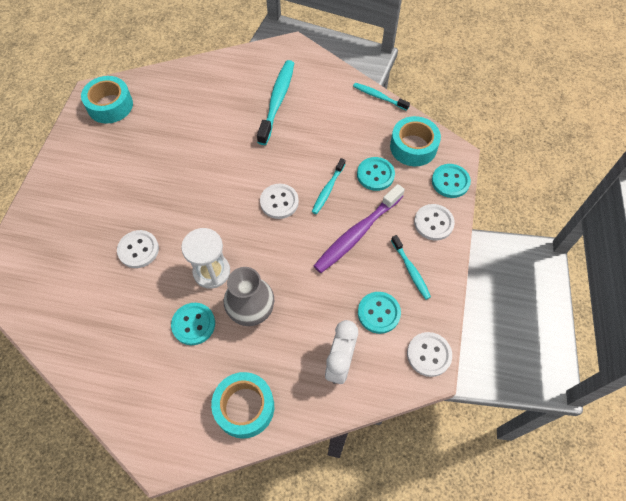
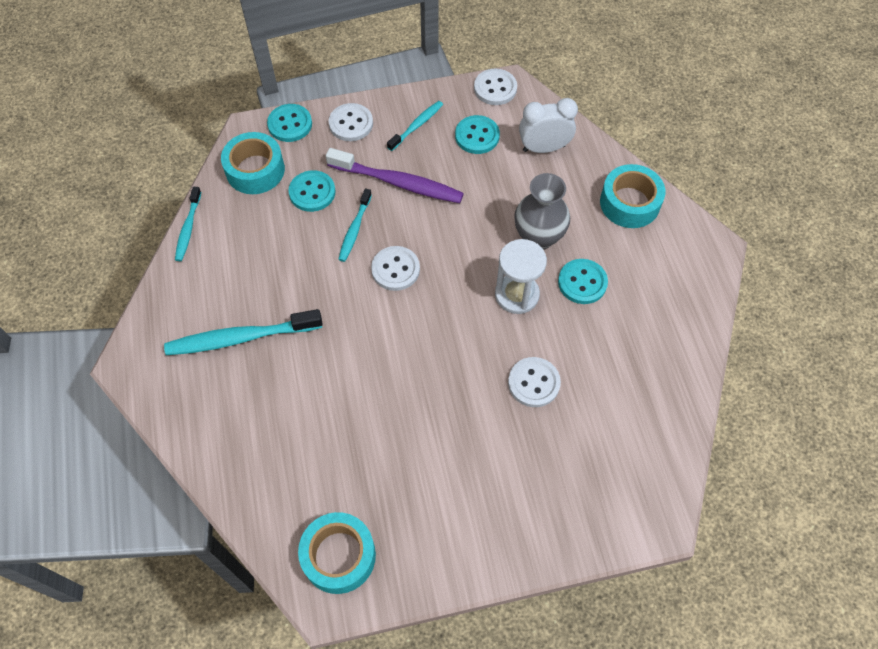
camera: 115 degrees left, 0 degrees up
(328, 189) = (354, 229): turquoise toothbrush -> turquoise toothbrush turned 105 degrees clockwise

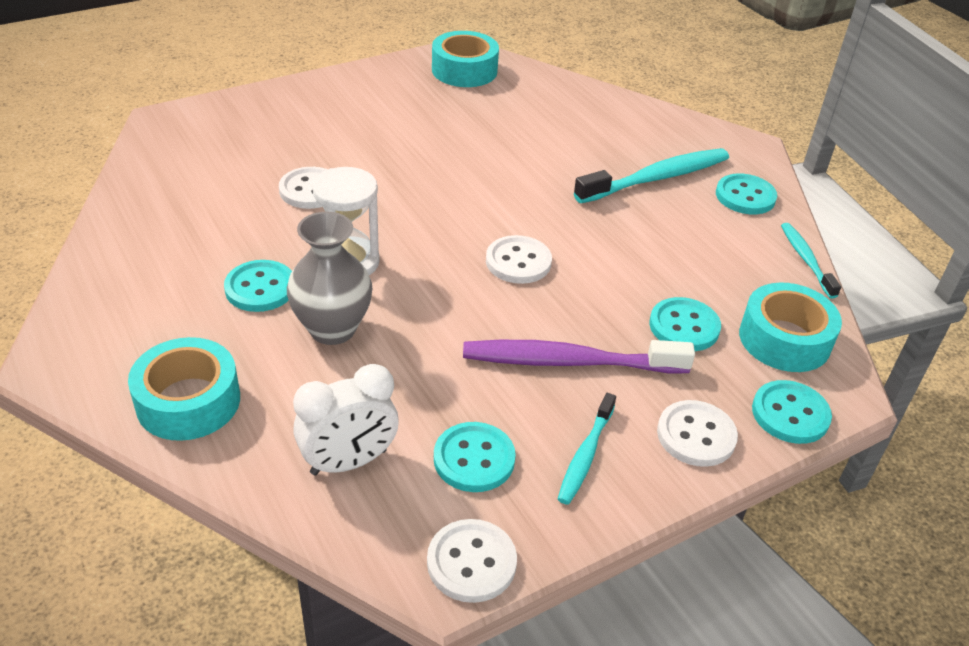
camera: 160 degrees right, 20 degrees down
(183, 301) = (745, 196): none -> turquoise button
(354, 229) = (596, 294): turquoise toothbrush -> none

